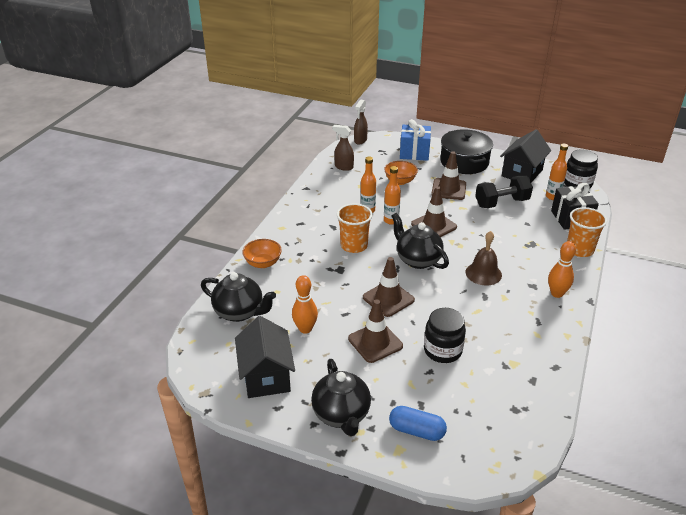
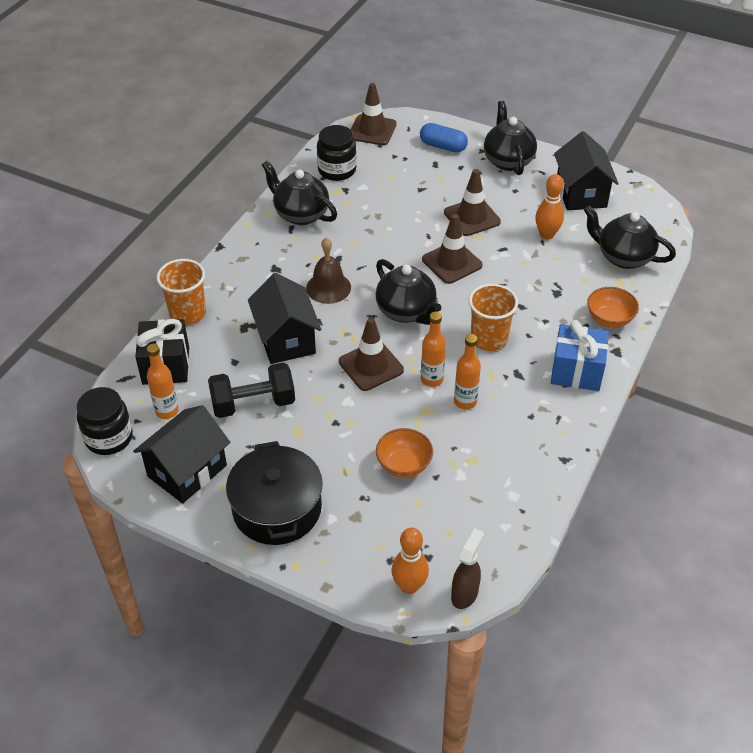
camera: 175 degrees left, 10 degrees up
(343, 167) = (500, 510): brown spray bottle -> none
(414, 153) = (363, 543): blue gift -> blue gift (576, 371)
(442, 350) = (403, 206): black jar -> black jar (337, 170)
(449, 189) = (327, 439): brown traffic cone -> brown traffic cone (372, 130)
(498, 237) = (286, 339): none -> black house
(536, 335) = (300, 214): none -> black teapot
(557, 293) = (252, 257): orange bowling pin -> orange bowling pin (409, 586)

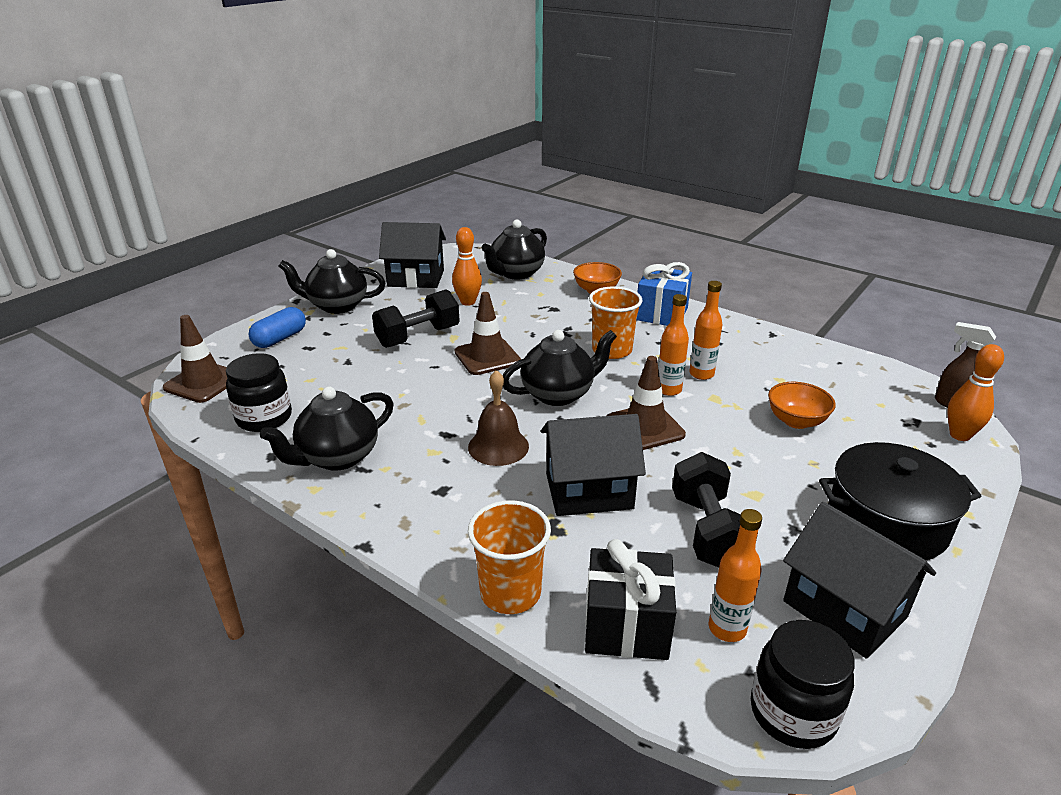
camera: 80 degrees left, 15 degrees down
(472, 217) = (418, 337): brown traffic cone -> black dumbbell

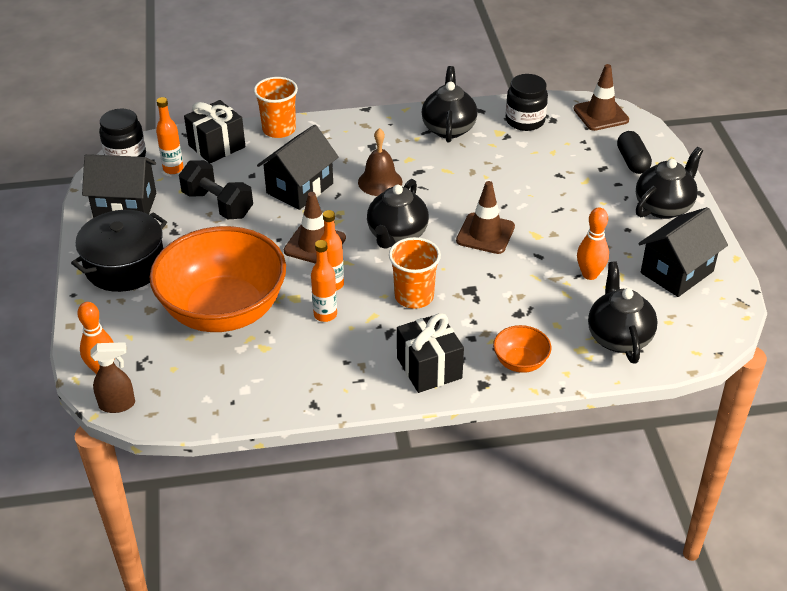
camera: 135 degrees right, 10 degrees up
(280, 339) = (632, 161): blue capsule -> black capsule
(418, 337) = (558, 219): black dumbbell -> none
(661, 314) = (429, 368): blue gift -> black gift
(796, 421) = (224, 311): orange bowl -> orange bowl, size x2.41

